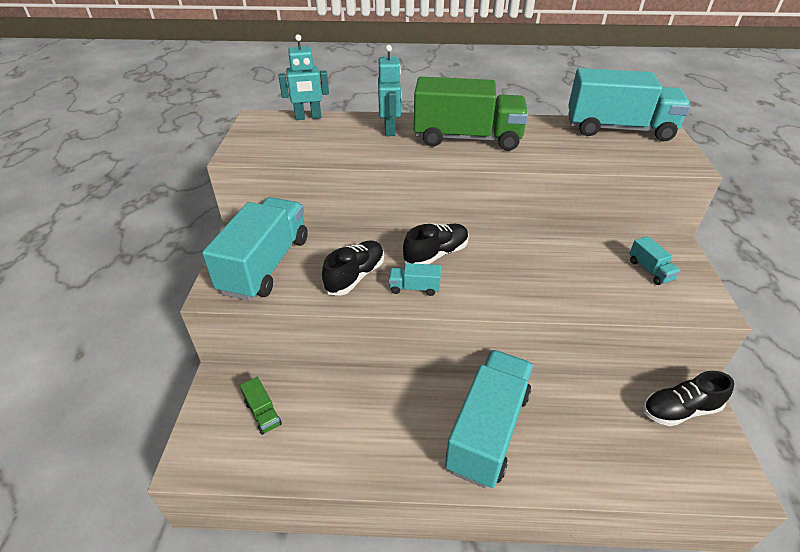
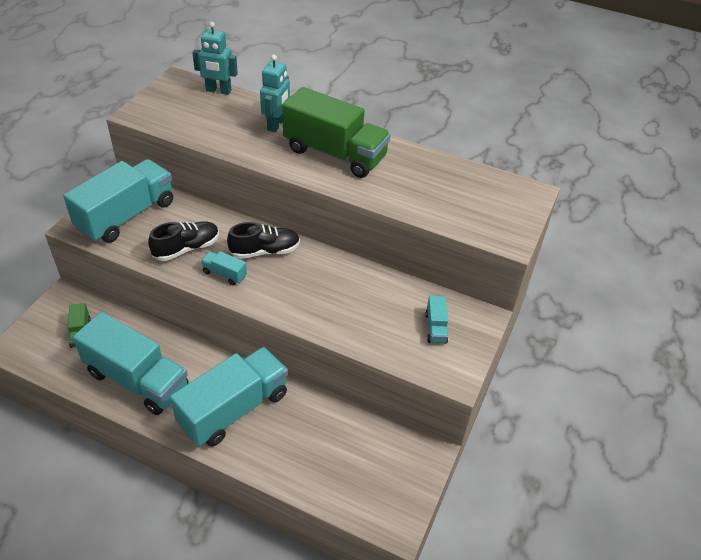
camera: 20 degrees right, 5 degrees up
(619, 129) = (486, 185): turquoise truck -> turquoise truck (137, 380)
(679, 410) = (402, 455): black shoe -> none

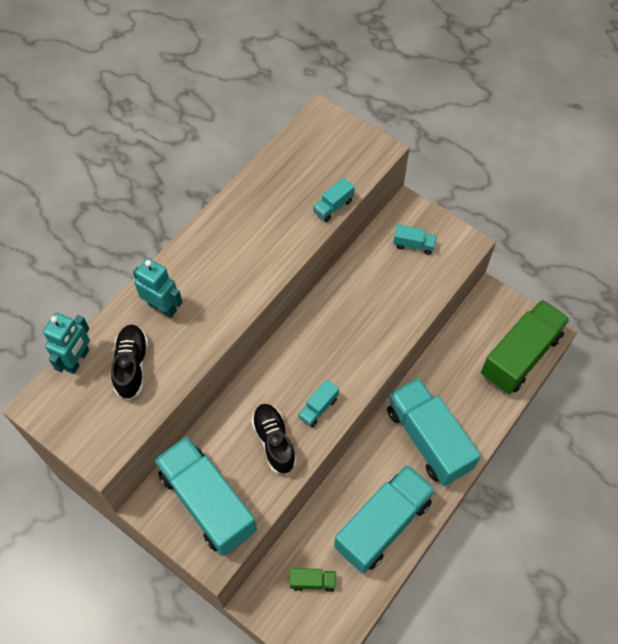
camera: 75 degrees left, 15 degrees up
(265, 251) = (293, 367): black shoe -> black shoe (132, 366)
(335, 154) = (228, 260): green truck -> green truck (520, 356)
(421, 213) = (333, 206): none -> turquoise truck

